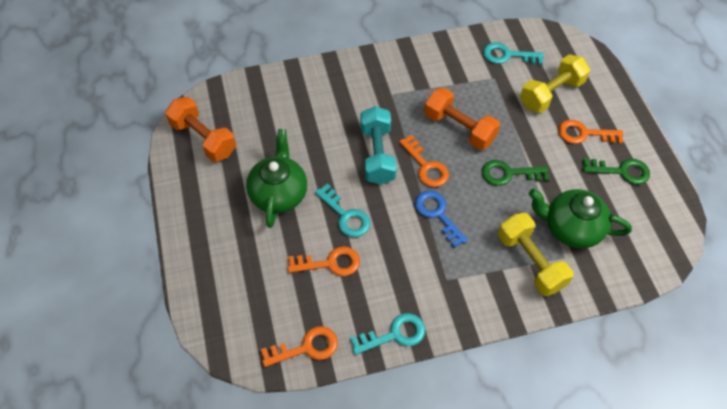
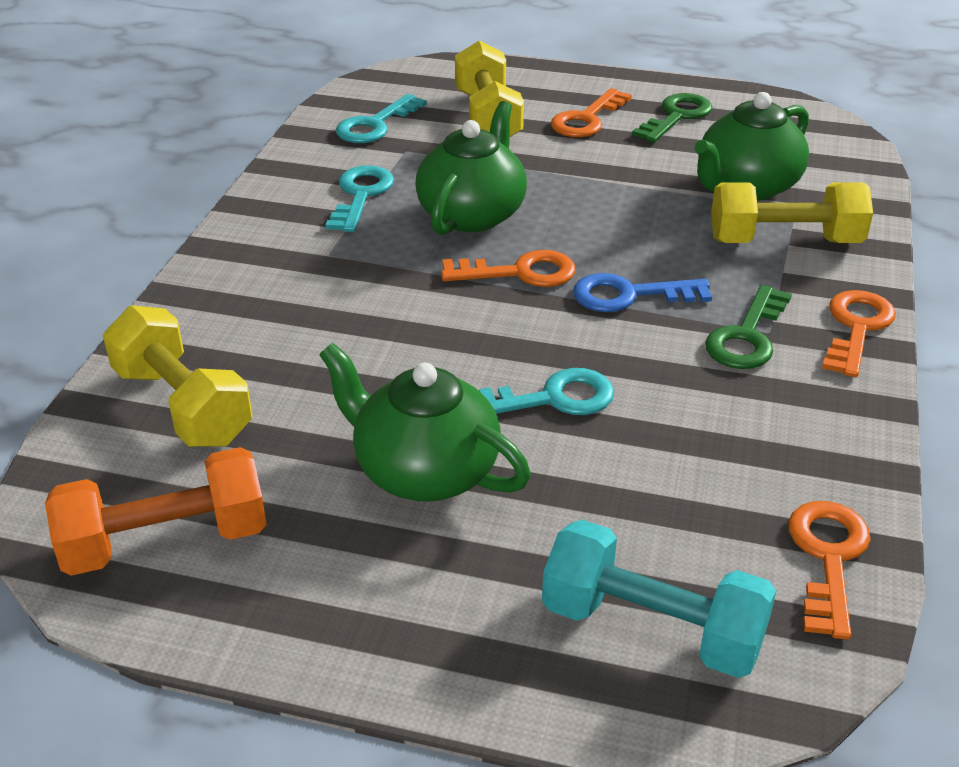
camera: 60 degrees left, 20 degrees down
(270, 103) = (182, 406): none -> yellow dumbbell
(330, 263) = (647, 456): orange key -> orange key (856, 328)
(377, 155) = (446, 315): turquoise dumbbell -> turquoise dumbbell (652, 628)
(394, 334) = (852, 429): turquoise key -> turquoise key (361, 195)
(459, 128) = (472, 214): orange dumbbell -> green teapot
(508, 174) = (604, 202): green key -> green key (747, 336)

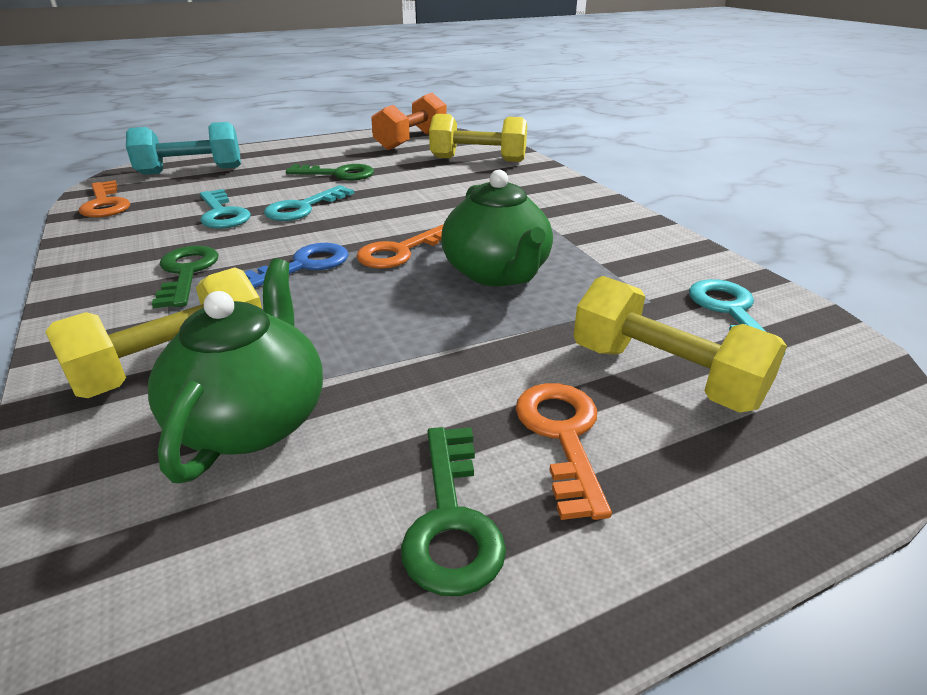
camera: 140 degrees right, 5 degrees down
(361, 195) = (599, 254): turquoise key -> turquoise key (222, 214)
(424, 471) = (338, 174): green teapot -> green key
(856, 328) = (82, 309): orange key -> none

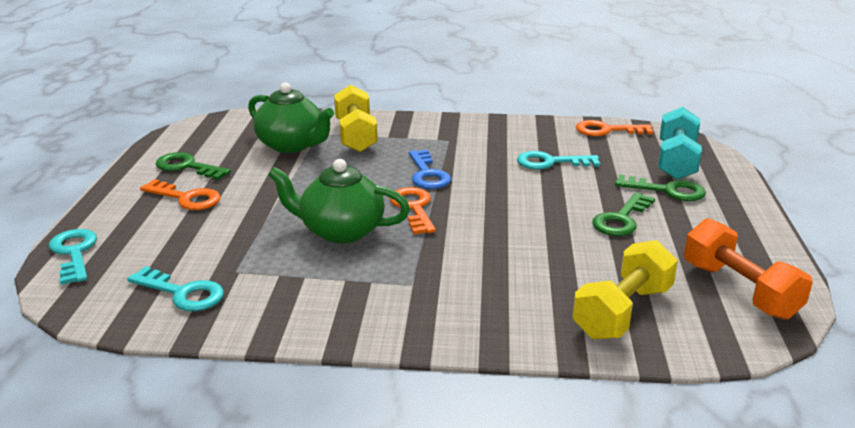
camera: 120 degrees right, 5 degrees down
(186, 273) = (455, 145): green key -> green key (667, 190)
(303, 208) = (538, 190): turquoise key -> turquoise key (74, 253)
(664, 375) = (176, 239): yellow dumbbell -> none

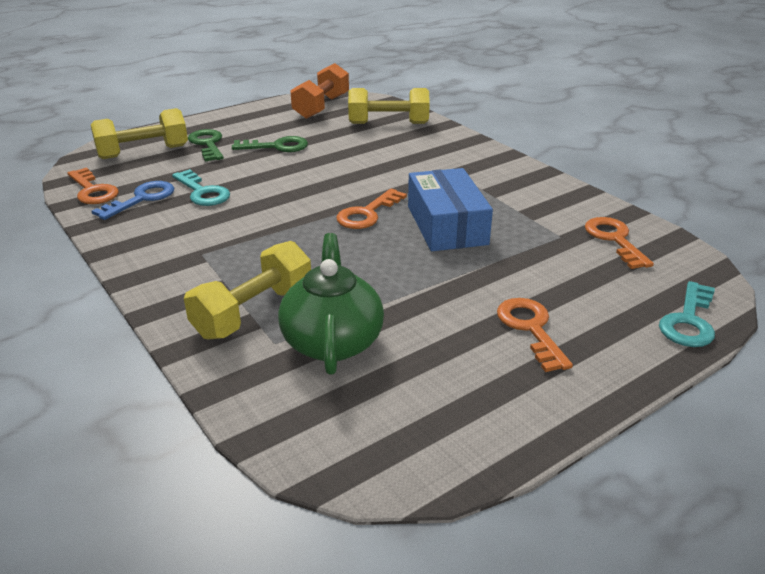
camera: 130 degrees left, 5 degrees up
(183, 293) = (614, 239): turquoise key -> orange key
(187, 167) = (484, 380): green key -> none
(341, 231) = (446, 225): green teapot -> blue box
(427, 174) = (298, 232): blue key -> blue key (142, 199)
(676, 161) = (143, 152): turquoise dumbbell -> yellow dumbbell

